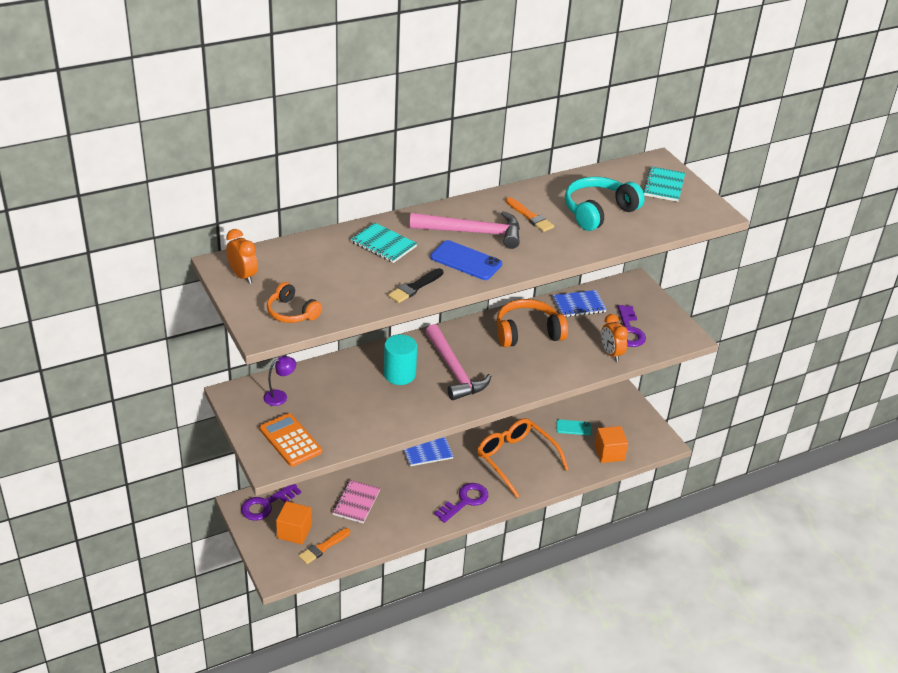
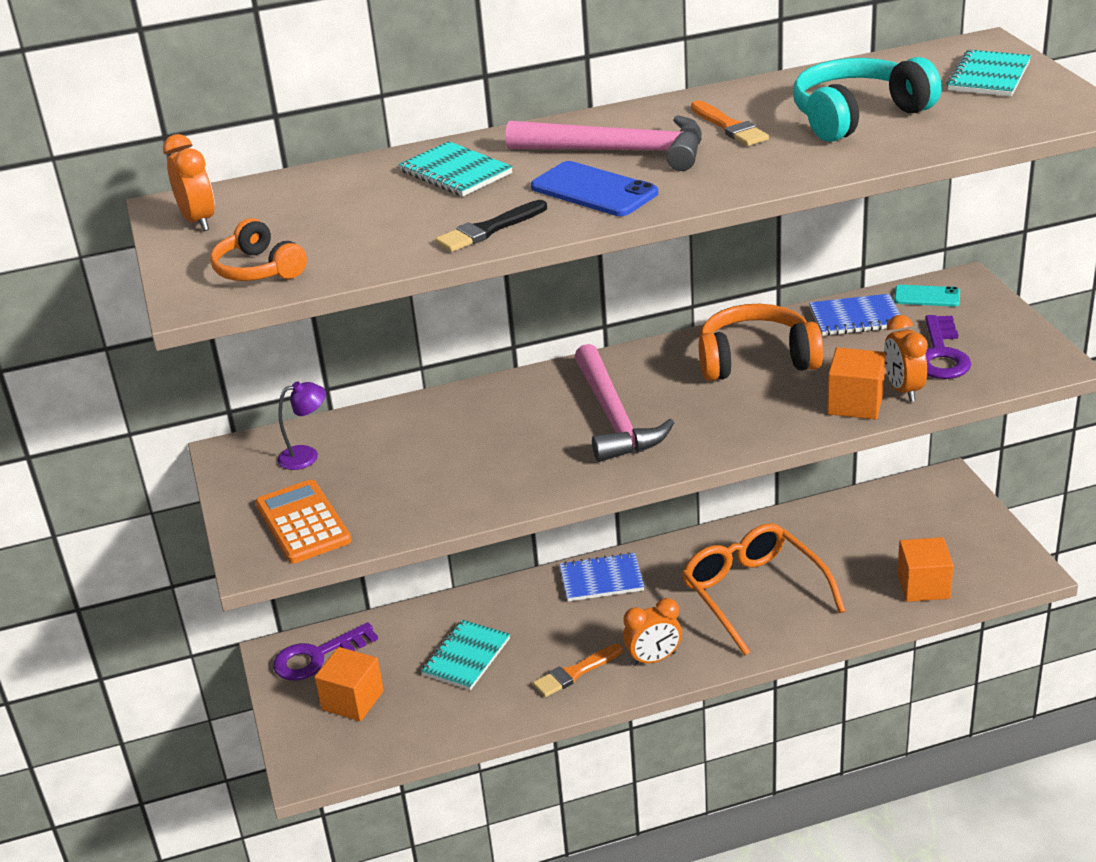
camera: 15 degrees right, 5 degrees down
(323, 547) = (395, 727): orange brush -> orange brush (575, 672)
(356, 502) = (466, 657): pink notebook -> turquoise notebook
(399, 374) = (517, 423): turquoise cylinder -> none
(465, 501) = (653, 659): purple key -> orange clock
(573, 427) = (863, 545): turquoise phone -> turquoise phone (927, 296)
(586, 362) = (855, 403): none -> orange cube

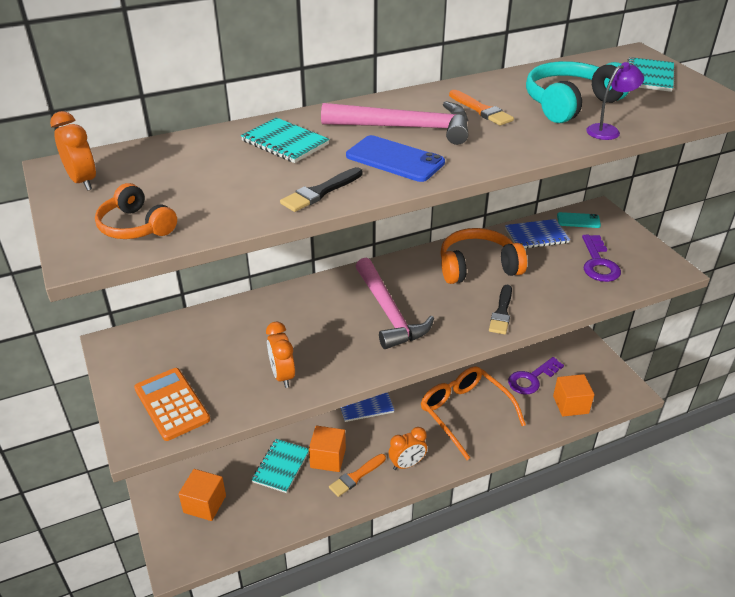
camera: 10 degrees left, 5 degrees up
(306, 455) = (170, 346): purple lamp -> purple lamp (608, 130)
(317, 656) = (177, 469): purple key -> purple key (531, 379)
(778, 418) = (501, 312): none -> black brush
(855, 403) = (551, 300): orange cube -> orange cube (328, 458)
(903, 390) = (580, 290): orange clock -> orange clock (282, 375)

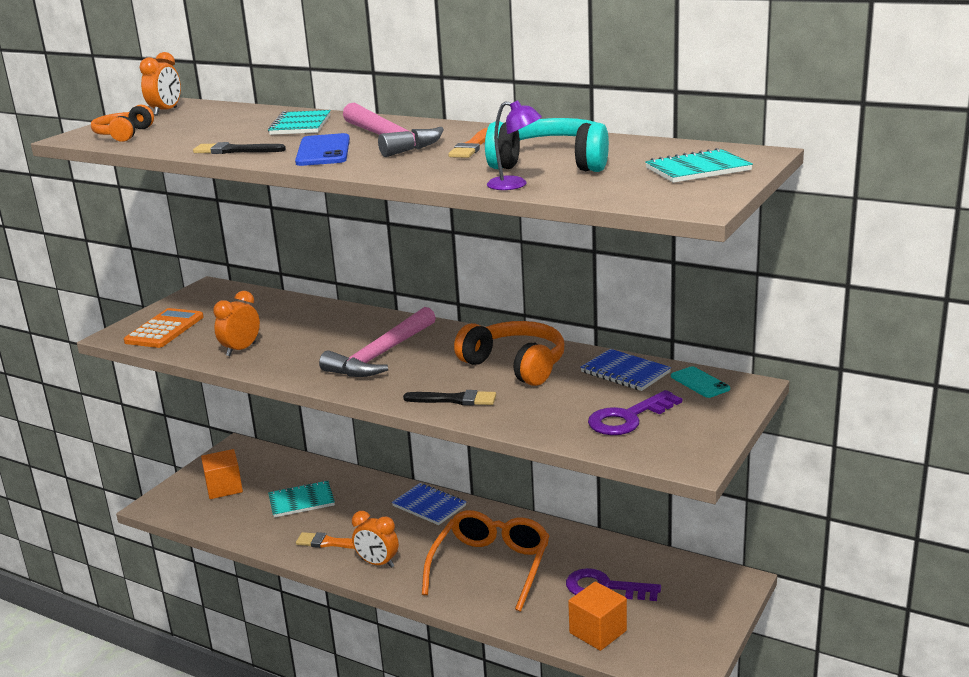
camera: 55 degrees right, 15 degrees down
(328, 458) = (337, 518): orange cube -> none
(501, 312) = (455, 399): black brush -> black brush turned 150 degrees counterclockwise

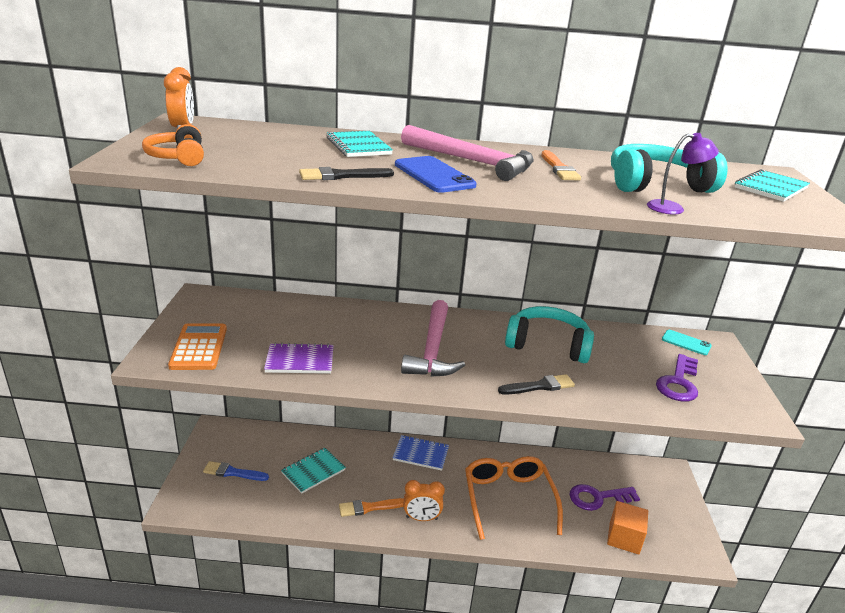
camera: 30 degrees left, 5 degrees up
(224, 488) = (233, 472): orange cube -> blue brush
(241, 349) = (300, 360): orange clock -> purple notebook
(515, 365) = (547, 345): orange headphones -> turquoise headphones
(625, 372) = (629, 340): blue notebook -> none

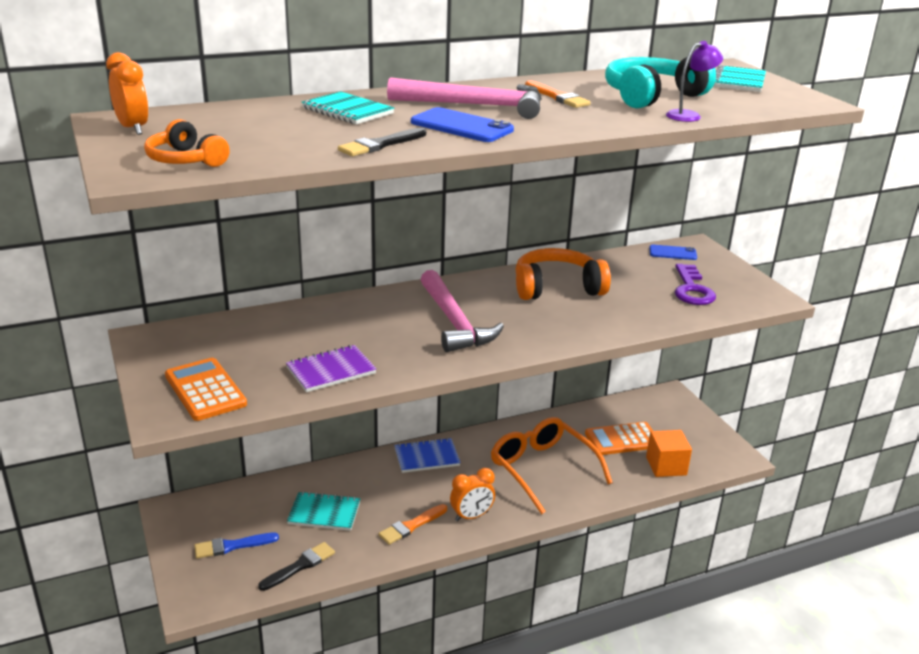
camera: 25 degrees left, 0 degrees up
(313, 471) = (324, 513): turquoise notebook -> turquoise notebook turned 75 degrees clockwise
(539, 386) = (580, 327): black brush -> black brush (300, 566)
(547, 345) = (557, 288): turquoise headphones -> orange headphones
(597, 498) = (622, 439): purple key -> orange calculator
(686, 343) = (672, 253): turquoise phone -> blue phone

